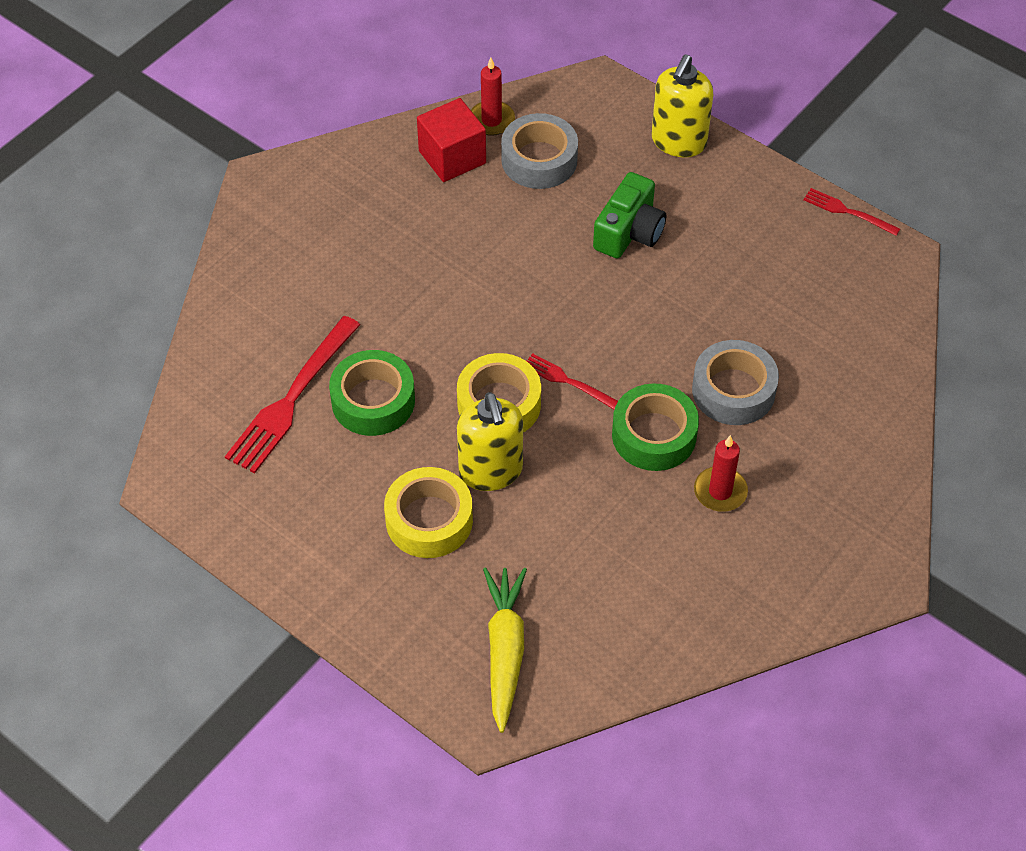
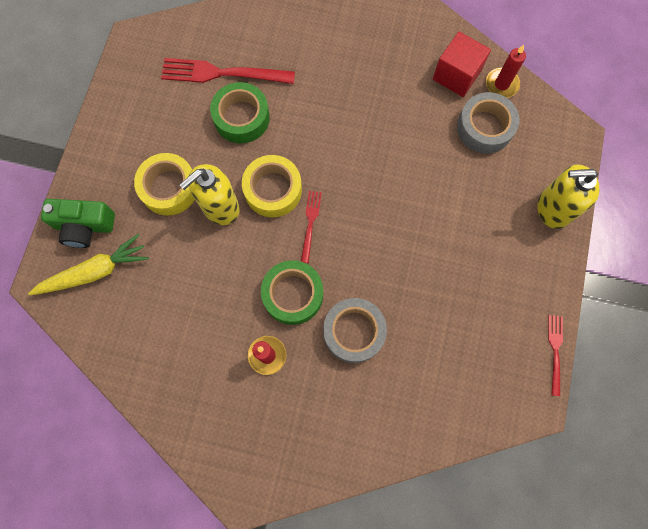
camera: 65 degrees right, 20 degrees up
(629, 232) = (454, 210): green camera -> green camera (84, 226)

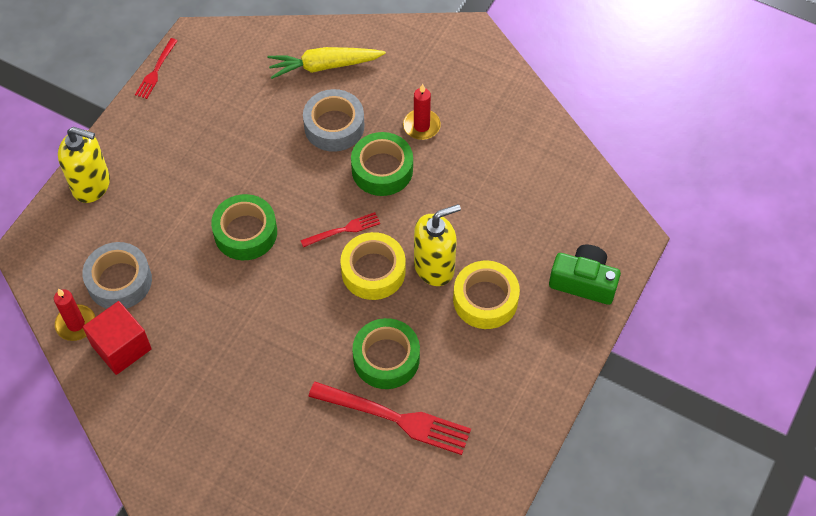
camera: 165 degrees left, 15 degrees down
(94, 272) = (578, 235): yellow carrot -> yellow carrot (324, 66)
(310, 223) = (344, 230): red fork -> red fork turned 135 degrees counterclockwise
(396, 198) = (245, 232): none -> green tape

